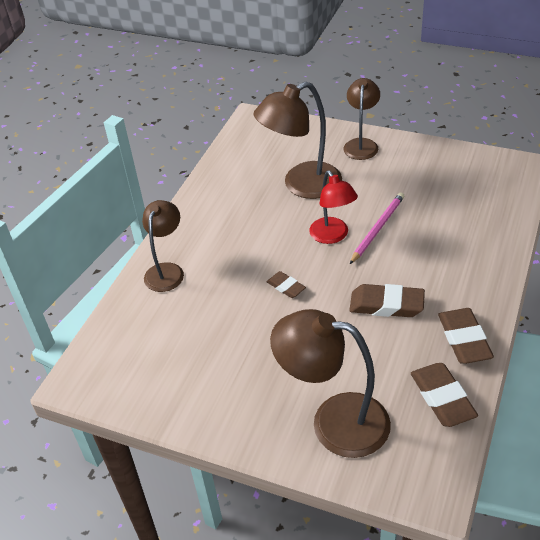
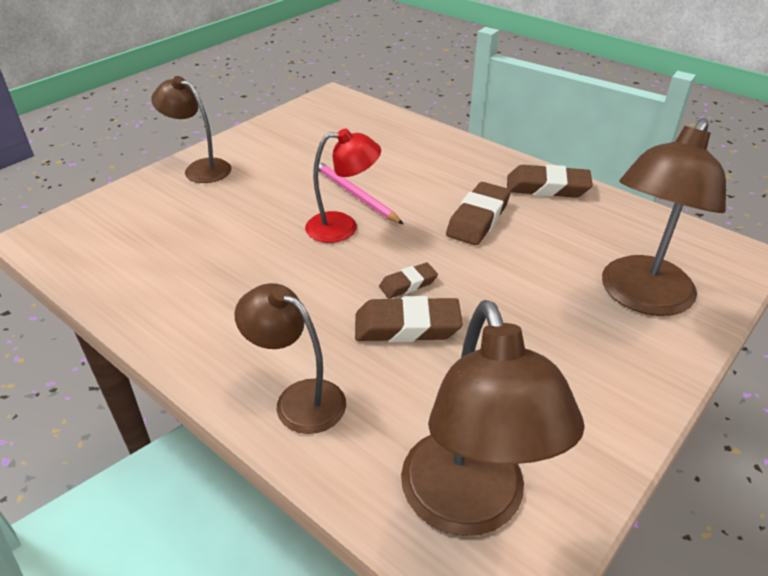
camera: 75 degrees left, 5 degrees down
(302, 185) = (229, 228): brown lamp -> brown lamp (469, 506)
(442, 398) = (620, 219): brown eraser -> brown eraser (407, 326)

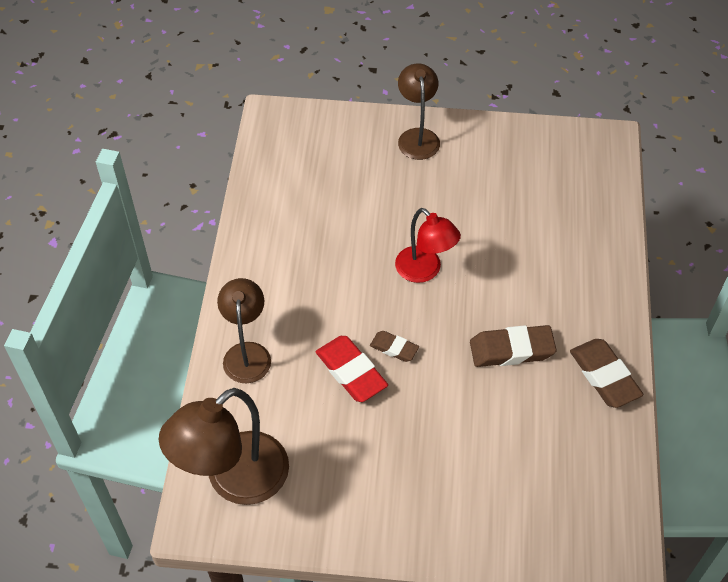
camera: 55 degrees right, 15 degrees up
(355, 194) = (472, 252): pink pencil -> none
(407, 326) = (351, 372): brown eraser -> red eraser
(640, 297) = (500, 502): brown lamp -> none

